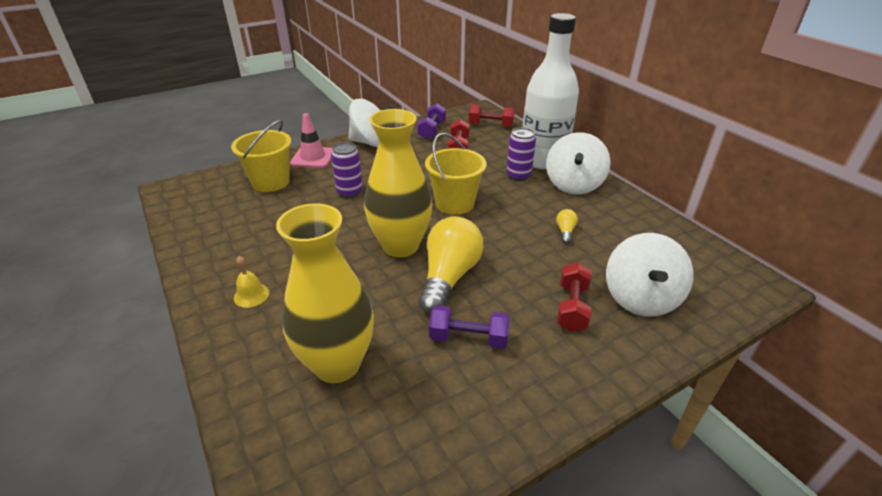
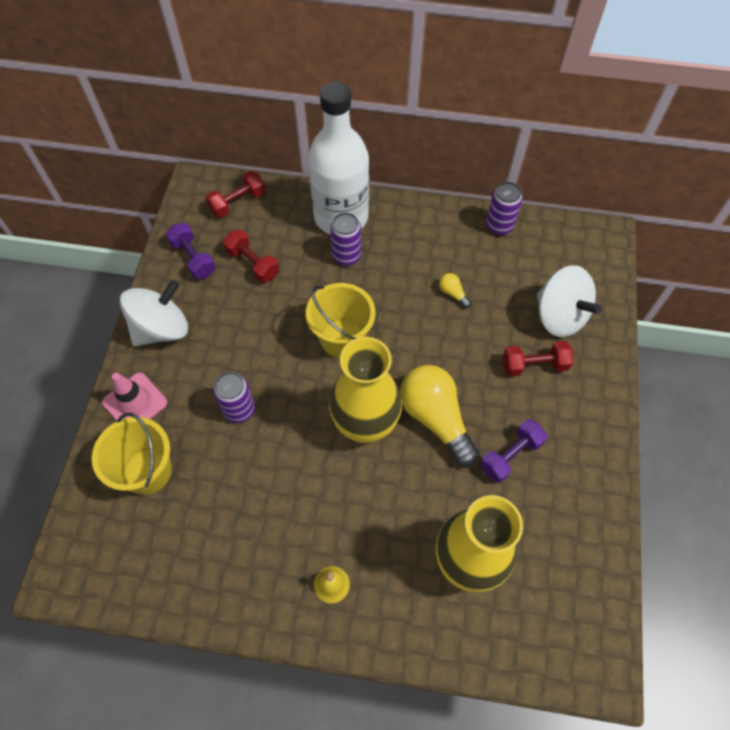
camera: 50 degrees left, 25 degrees up
(572, 307) = (534, 365): red dumbbell -> red dumbbell turned 60 degrees counterclockwise
(573, 185) = (399, 230): white spinning top -> none
(659, 224) = (499, 226): none -> purple can

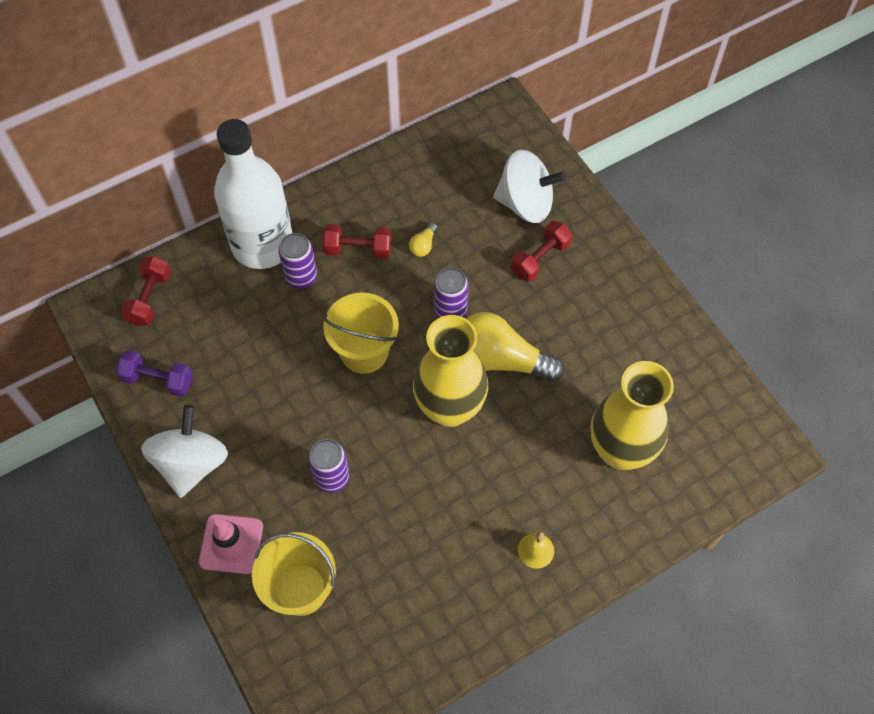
camera: 40 degrees left, 0 degrees up
(253, 264) = (220, 344): red dumbbell -> red dumbbell (358, 249)
(453, 293) = (423, 245): yellow light bulb -> yellow light bulb turned 75 degrees counterclockwise
(499, 226) = (410, 158): purple can -> purple can (450, 311)
(510, 455) = (583, 345): purple dumbbell -> none

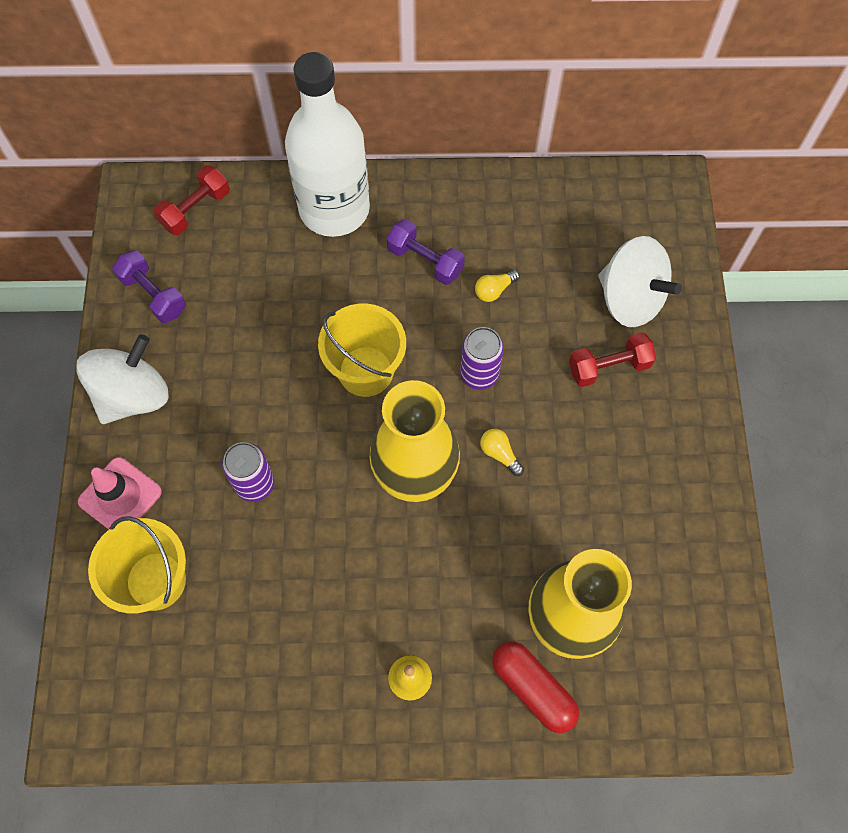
camera: 30 degrees right, 5 degrees up
(301, 277) = (351, 261): purple can -> none
(358, 249) = (425, 261): red dumbbell -> purple dumbbell
(501, 360) = (499, 454): yellow light bulb -> yellow light bulb, size x0.41
(626, 508) = (533, 688): none -> red capsule

